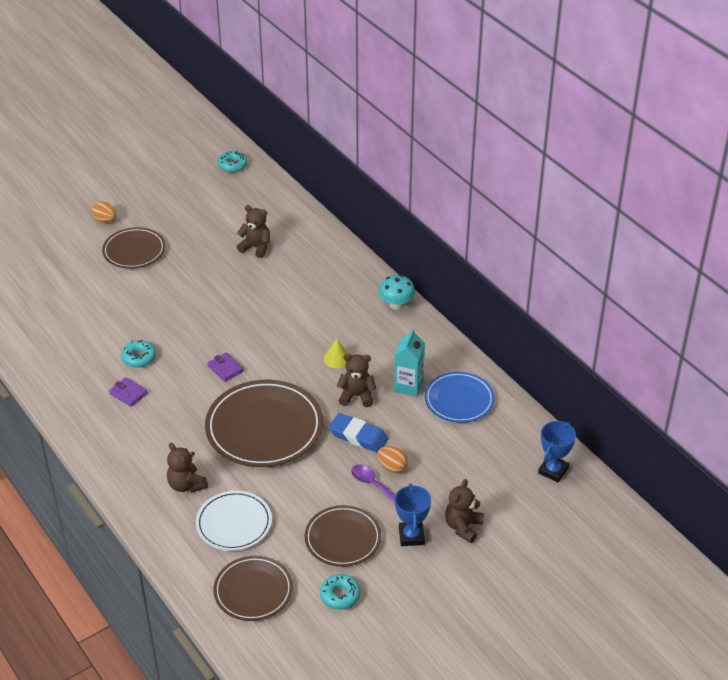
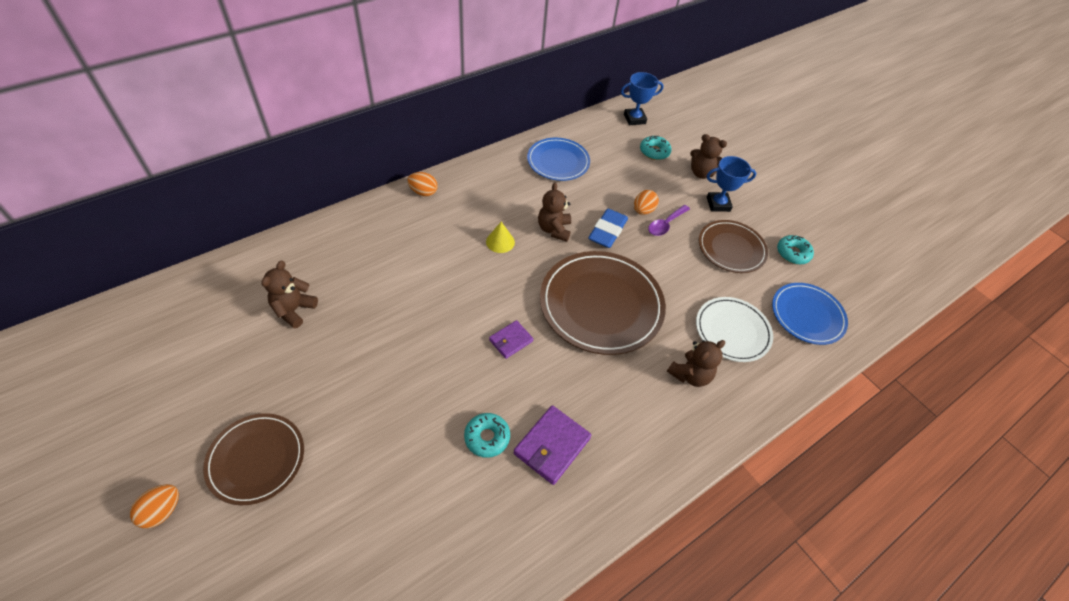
camera: 95 degrees left, 10 degrees up
(128, 393) = (552, 446): purple wallet -> purple wallet, size x1.62
(232, 165) = (97, 336): turquoise donut -> turquoise donut (654, 152)
(253, 591) = (807, 315): brown plate -> blue plate
(396, 304) = (423, 192): turquoise mushroom -> orange egg
(408, 386) = (540, 192): turquoise carton -> none
(553, 471) = (634, 119): blue trophy -> blue trophy turned 45 degrees counterclockwise

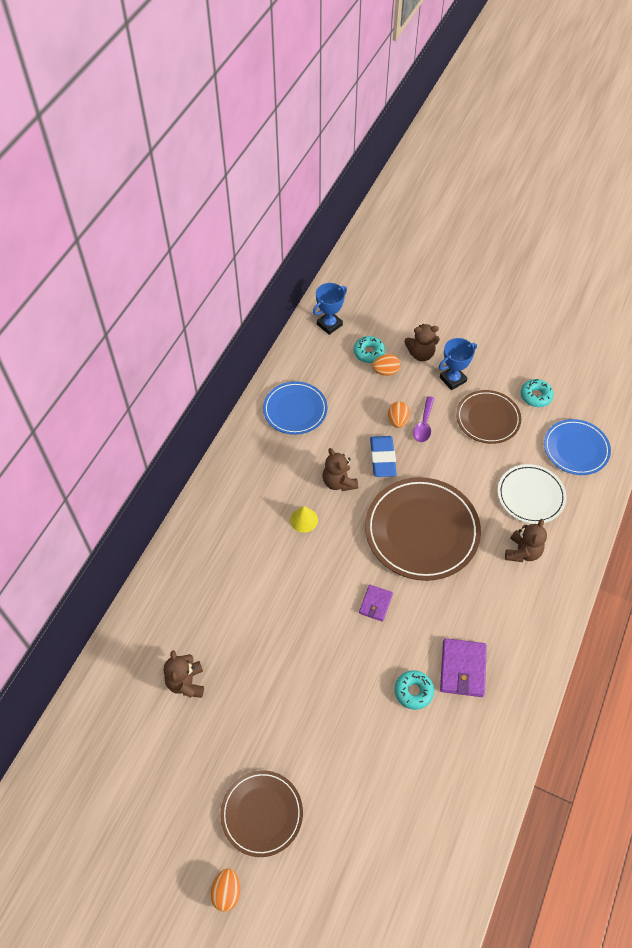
camera: 25 degrees left, 5 degrees up
(423, 192) = (203, 509): orange egg -> orange egg (385, 371)

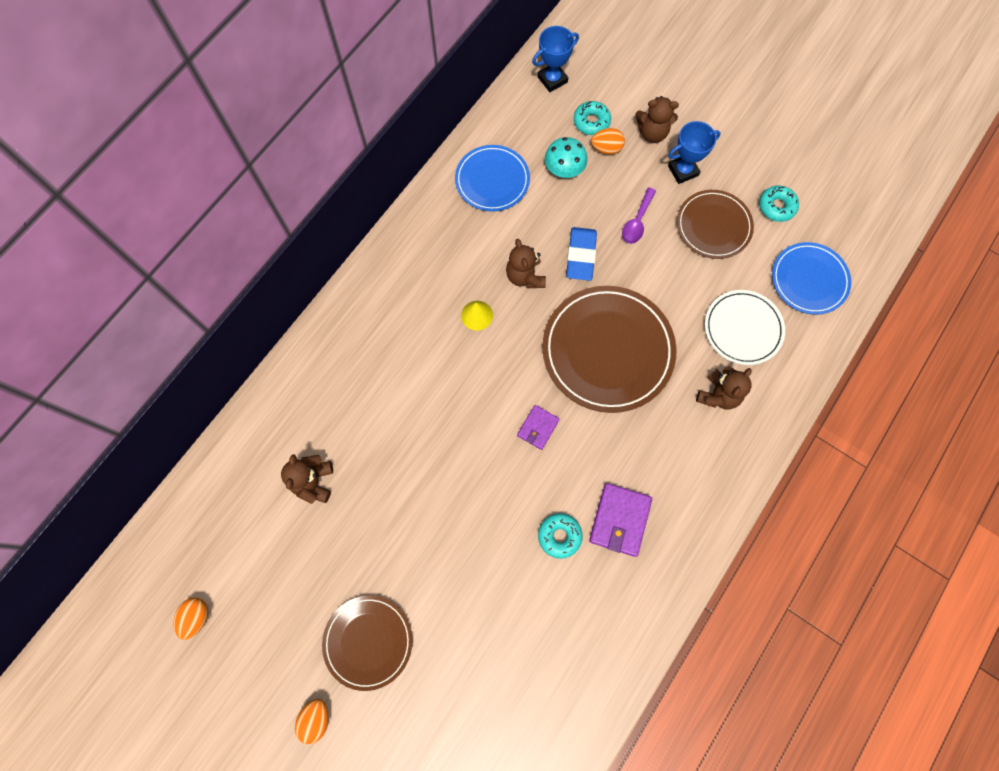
camera: 10 degrees right, 15 degrees up
(354, 393) = (564, 170): none -> turquoise mushroom
(397, 421) = (607, 212): orange egg -> orange egg (196, 617)

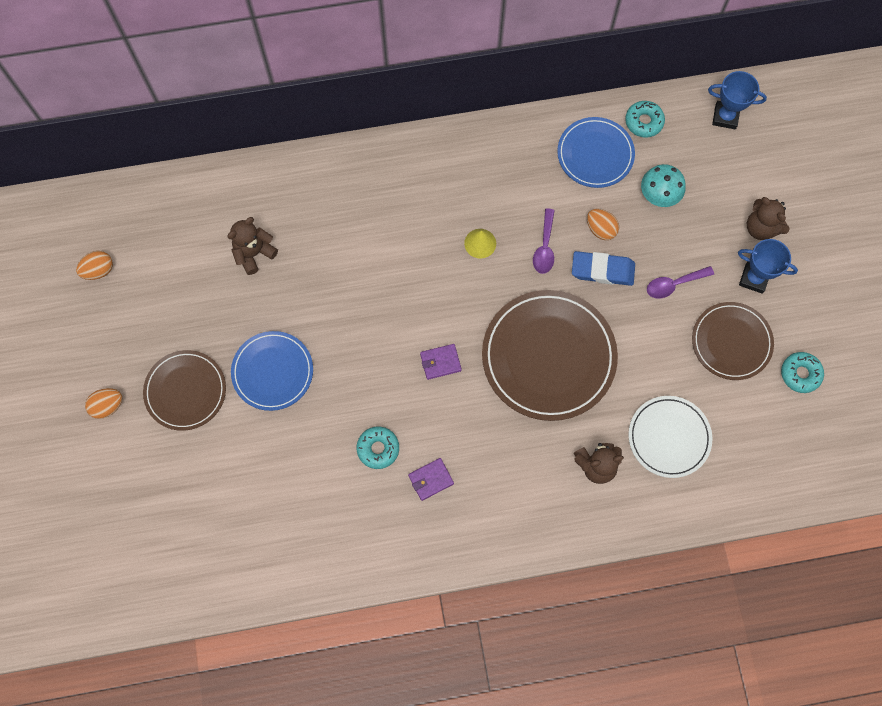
camera: 45 degrees right, 0 degrees up
(525, 276) = (544, 247): brown teddy bear -> purple spoon
(581, 256) = (602, 270): blue eraser -> blue eraser turned 45 degrees clockwise
(591, 122) = (721, 177): turquoise donut -> turquoise donut (644, 122)
(606, 148) = (710, 208): orange egg -> orange egg (600, 229)
(620, 520) = (431, 479): purple wallet -> purple wallet, size x0.62
(809, 280) = (763, 451): blue plate -> blue plate (272, 372)

